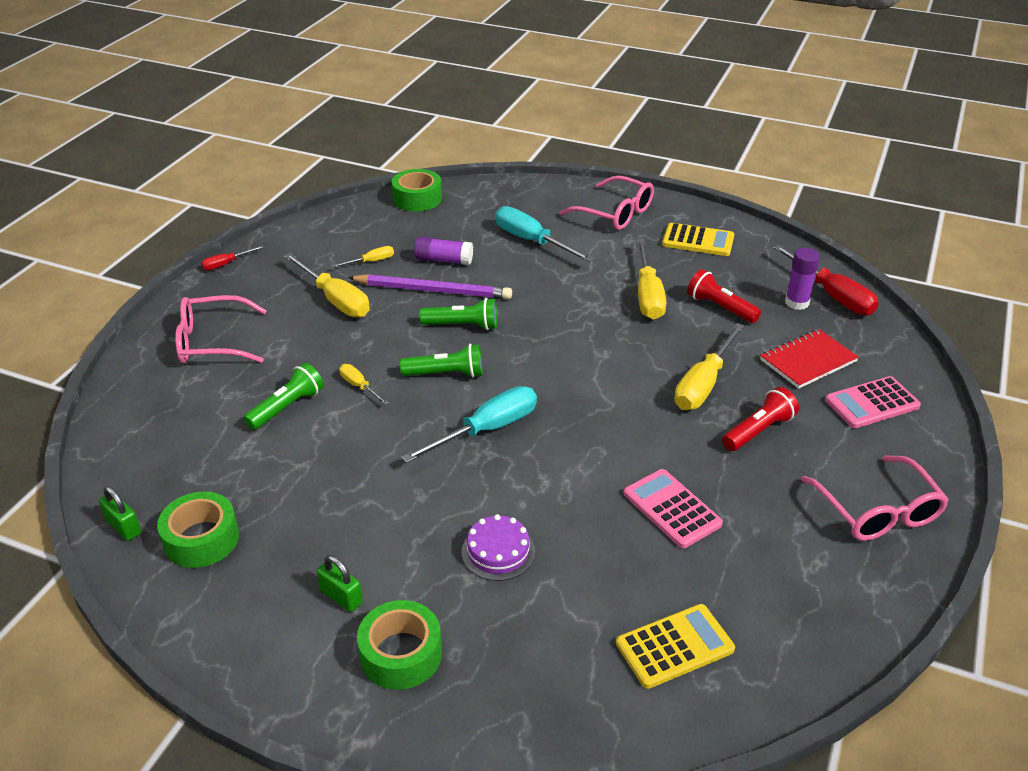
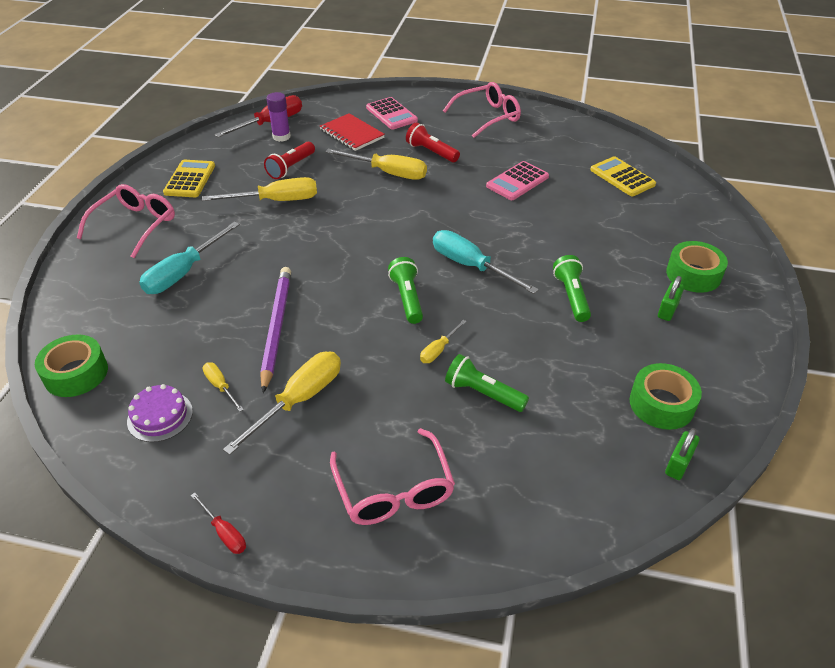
camera: 100 degrees left, 5 degrees up
(444, 260) = (218, 329): purple glue stick -> none
(462, 326) = (334, 299): green flashlight -> green flashlight (571, 296)
(498, 551) = (589, 246): purple cake -> purple cake (160, 416)

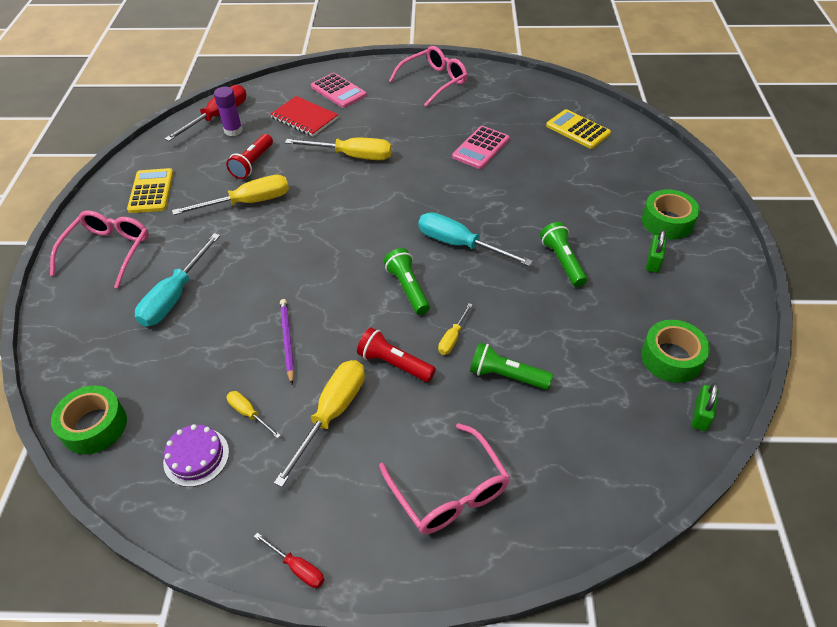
camera: 10 degrees left, 5 degrees up
(276, 327) = (287, 341): purple pencil -> purple pencil, size x0.62
(431, 152) = (389, 127): red flashlight -> red flashlight (394, 363)

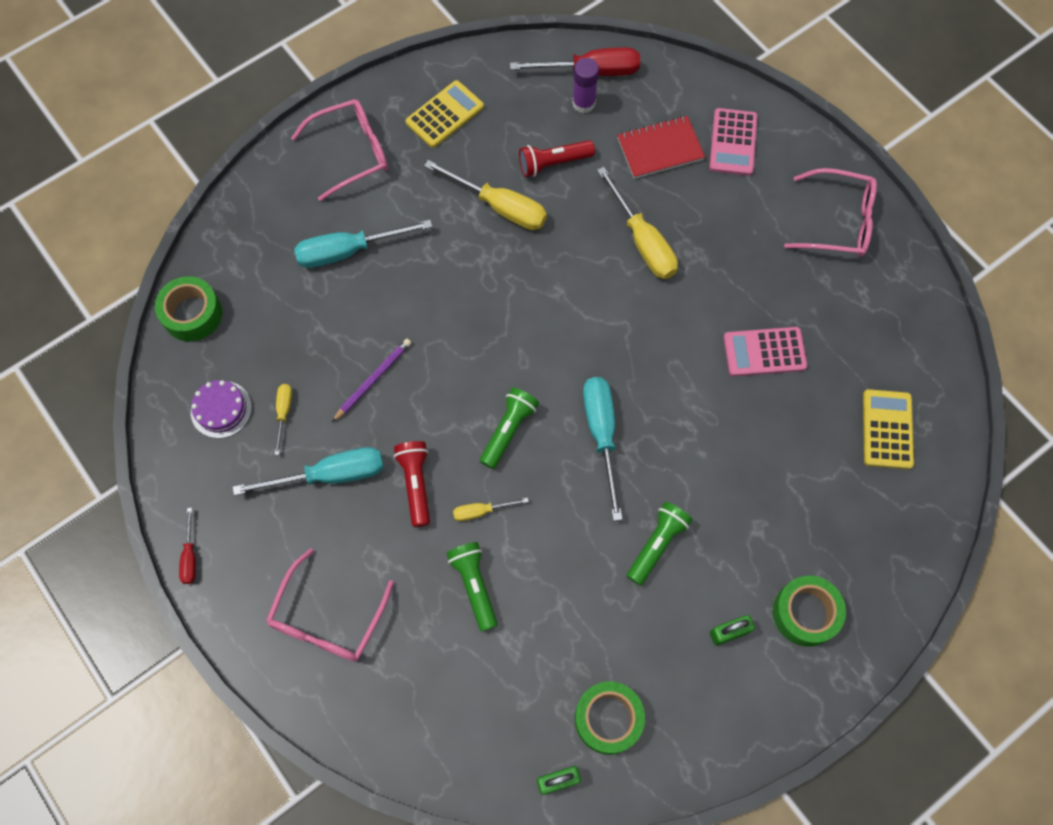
camera: 50 degrees right, 20 degrees up
(304, 118) = (660, 149): red notebook -> red notebook turned 75 degrees clockwise
(332, 414) = (330, 475): yellow screwdriver -> turquoise screwdriver

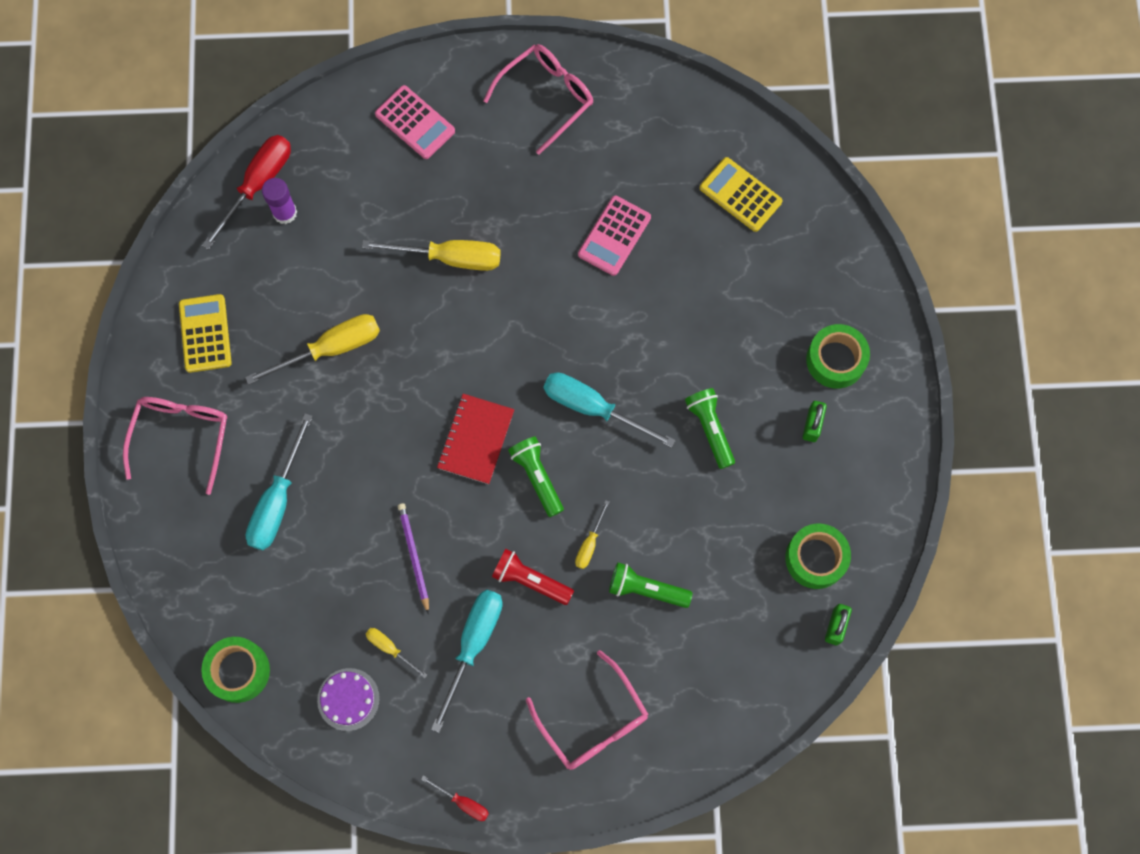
camera: 55 degrees left, 5 degrees up
(553, 163) = (323, 277): red flashlight -> none
(660, 149) = (376, 183): red notebook -> red notebook (476, 439)

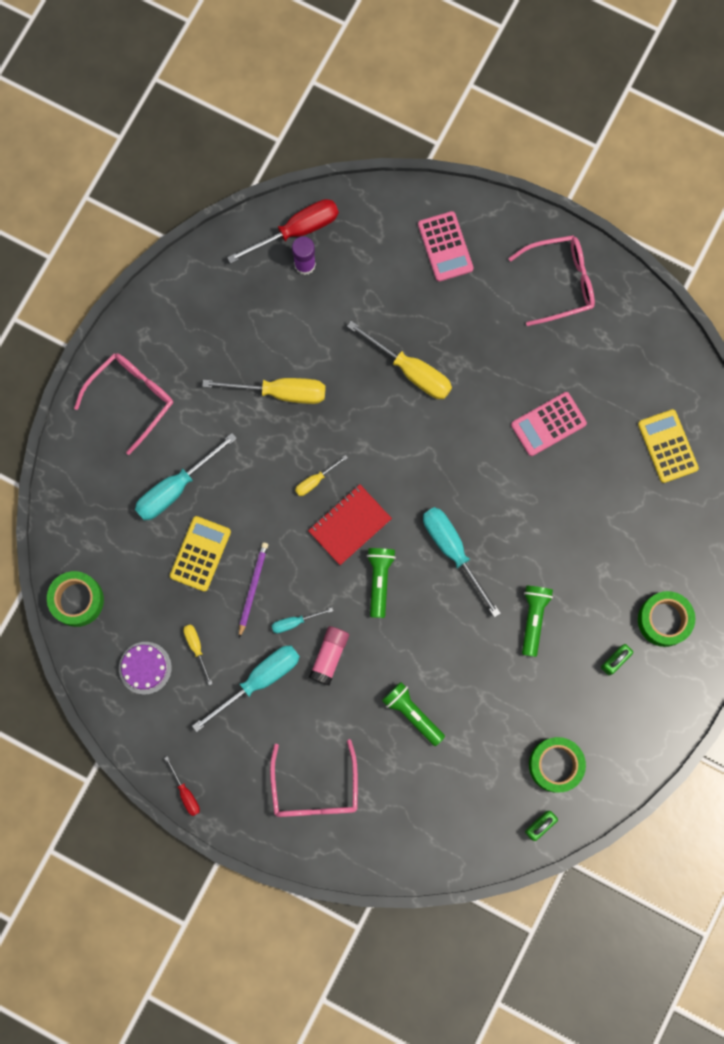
camera: 30 degrees right, 5 degrees up
(205, 333) = (193, 327): yellow calculator -> yellow calculator (200, 554)
(476, 566) = (294, 622): none -> turquoise screwdriver
(530, 580) = (329, 656): red flashlight -> pink glue stick
(589, 544) = (389, 654): yellow screwdriver -> yellow screwdriver (315, 481)

